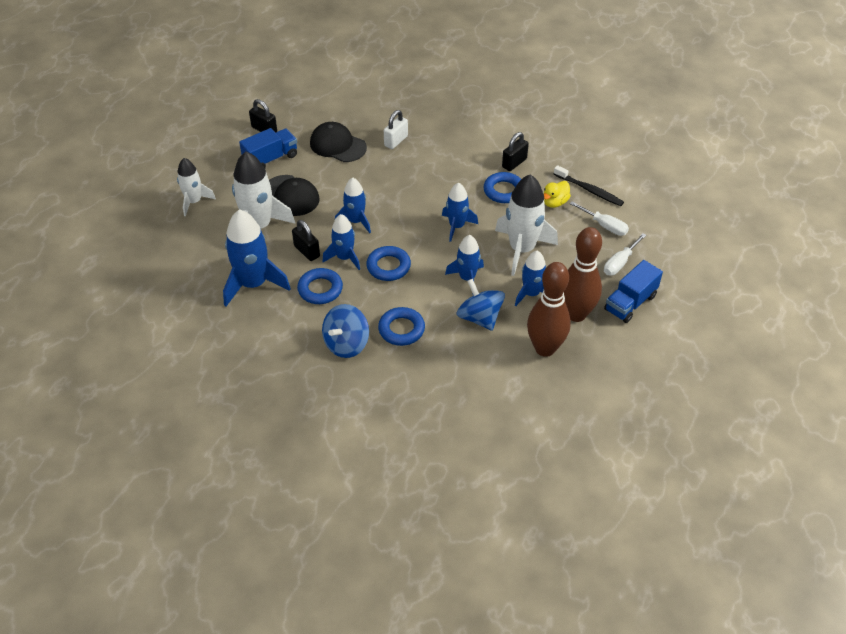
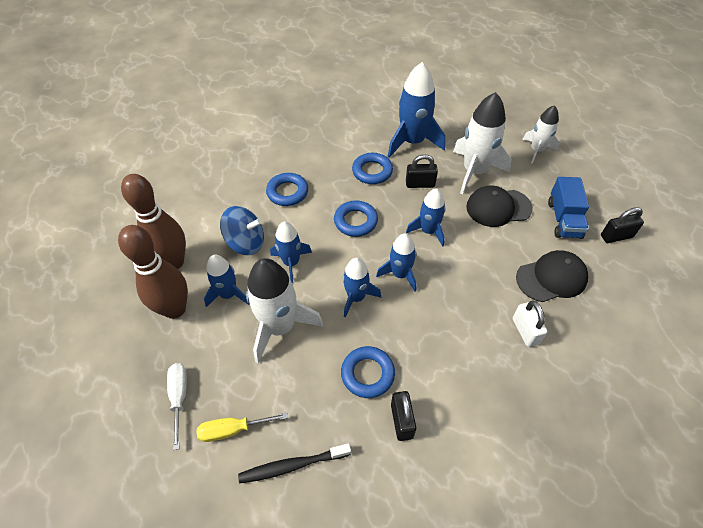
camera: 130 degrees right, 5 degrees up
(344, 258) = (391, 201): blue rocket -> blue rocket (400, 274)
(346, 344) = (307, 158): blue spinning top -> none
(554, 202) = (308, 409): yellow duck -> none
(604, 226) = (233, 429): white screwdriver -> yellow screwdriver
(630, 303) = (135, 362): blue truck -> none

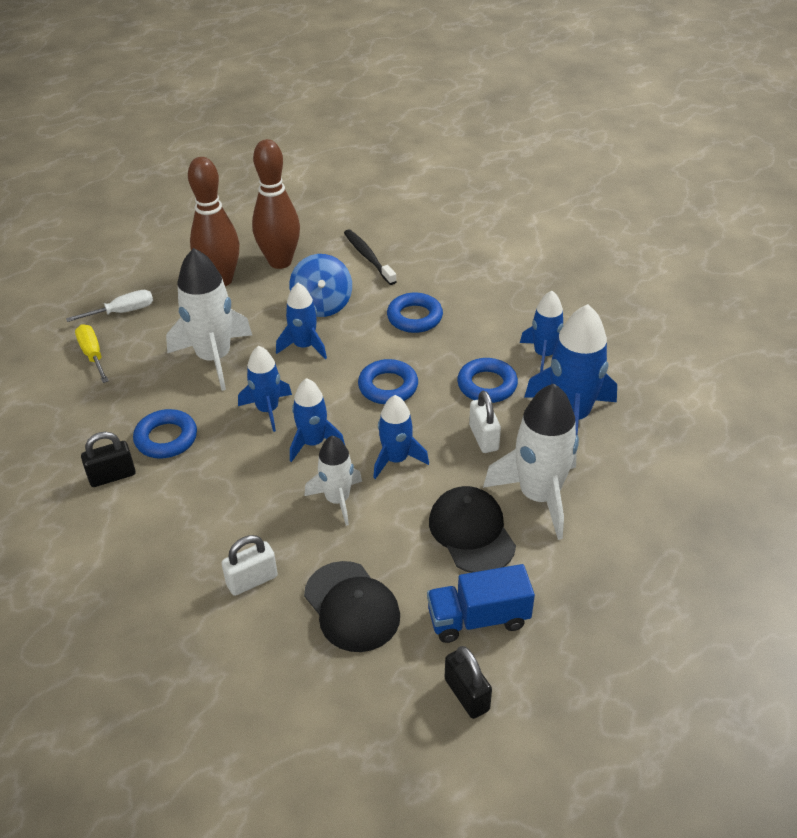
camera: 75 degrees right, 10 degrees down
(228, 294) = (248, 310): blue rocket -> blue rocket (544, 354)
(292, 465) = (59, 403): black toothbrush -> black toothbrush (368, 257)
(420, 184) = (483, 438): black padlock -> white padlock
(537, 150) = (631, 574): white rocket -> white rocket (337, 500)

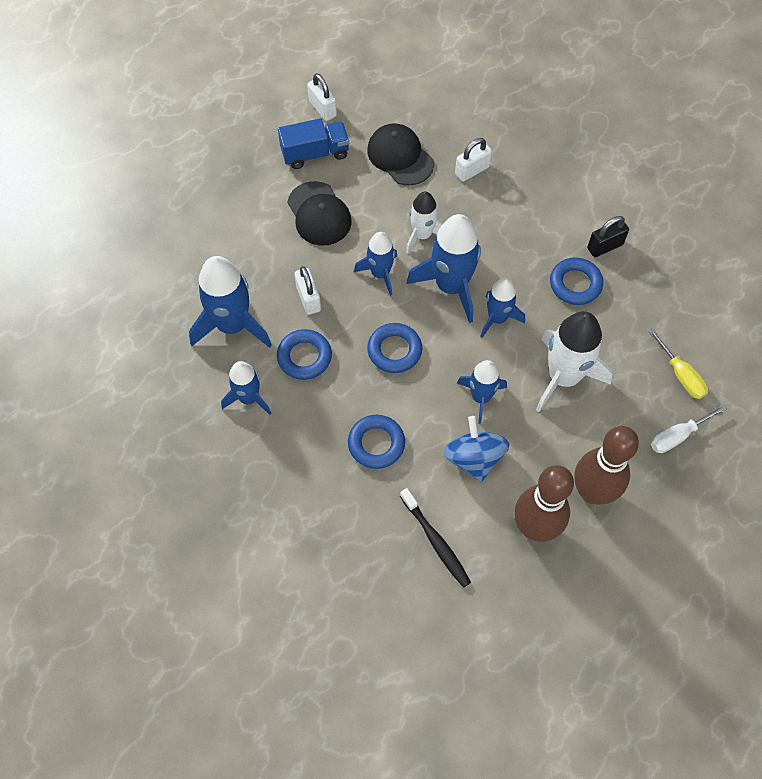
camera: 175 degrees right, 20 degrees up
(313, 442) = (451, 286): blue rocket -> blue rocket, size x1.66
(466, 694) = (322, 108): black padlock -> white padlock
(539, 496) = (267, 246): white rocket -> none

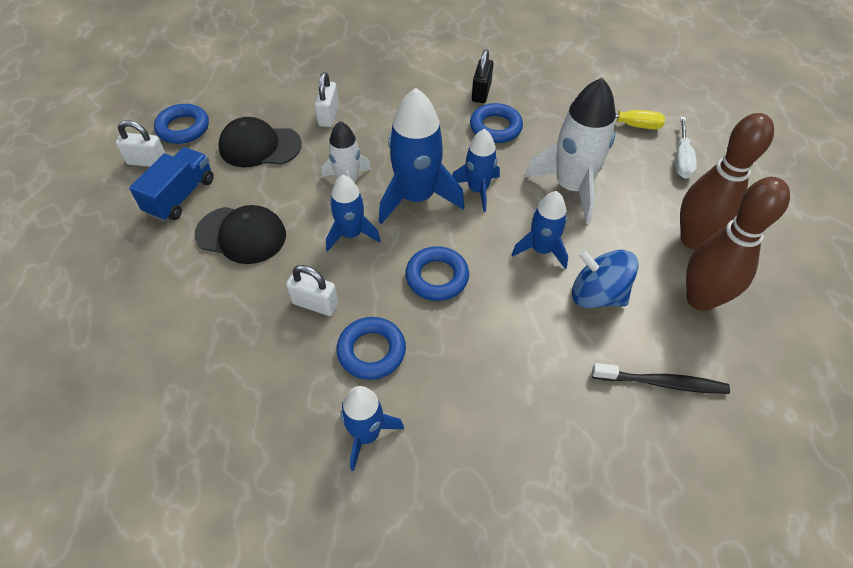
camera: 50 degrees left, 10 degrees down
(232, 325) = (271, 389): blue rocket -> none
(376, 444) = (519, 358): blue ring -> blue ring (183, 128)

